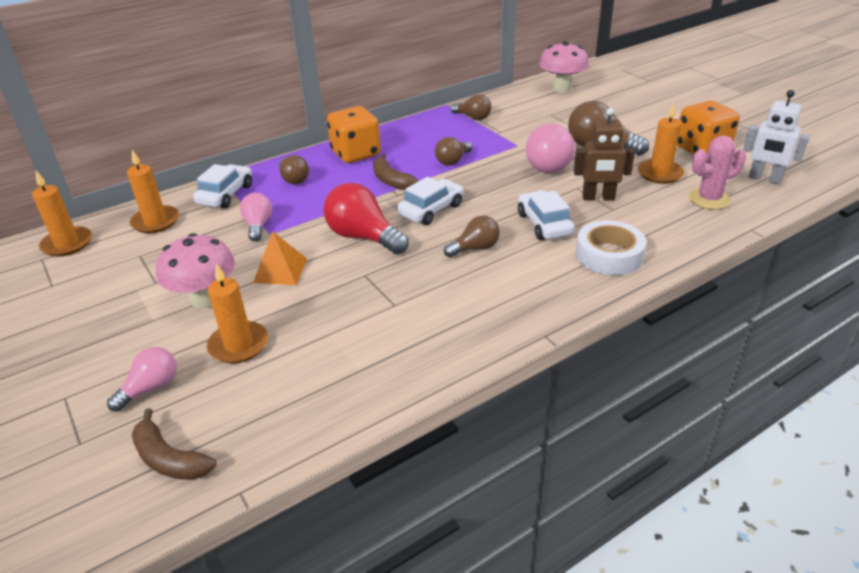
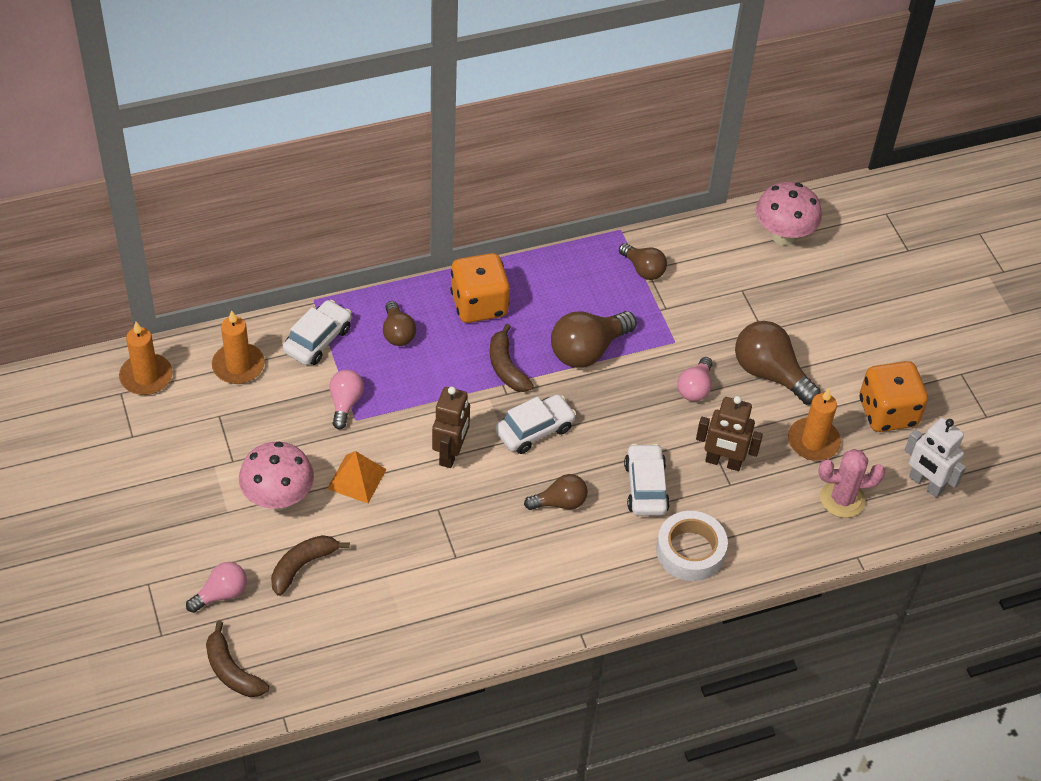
camera: 10 degrees right, 15 degrees up
(238, 345) = (302, 566): orange candle -> brown banana
(363, 237) = (451, 453): red light bulb -> brown robot
(453, 161) = (588, 350): brown light bulb -> brown light bulb, size x1.67
(548, 164) = (695, 388): pink light bulb -> pink light bulb, size x0.60

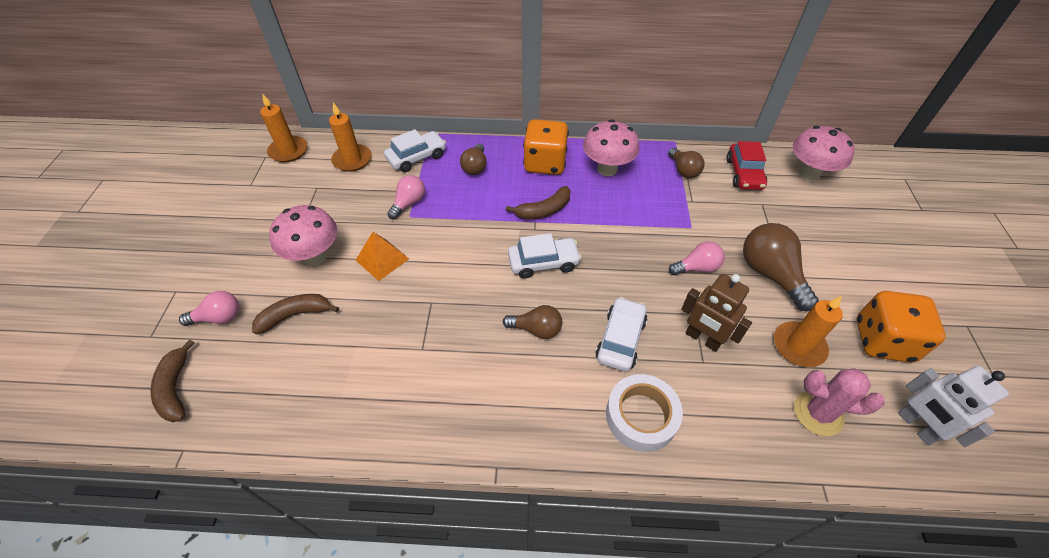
camera: 25 degrees right, 0 degrees up
(451, 453) = (466, 261): brown robot -> none
(506, 367) = (544, 210): brown banana -> brown banana turned 120 degrees counterclockwise
(555, 292) = (607, 169): none -> pink mushroom
(588, 350) = (615, 215): brown light bulb -> none
(695, 388) = (696, 268): pink light bulb -> pink light bulb turned 150 degrees counterclockwise
(712, 255) = (744, 174): none -> red car

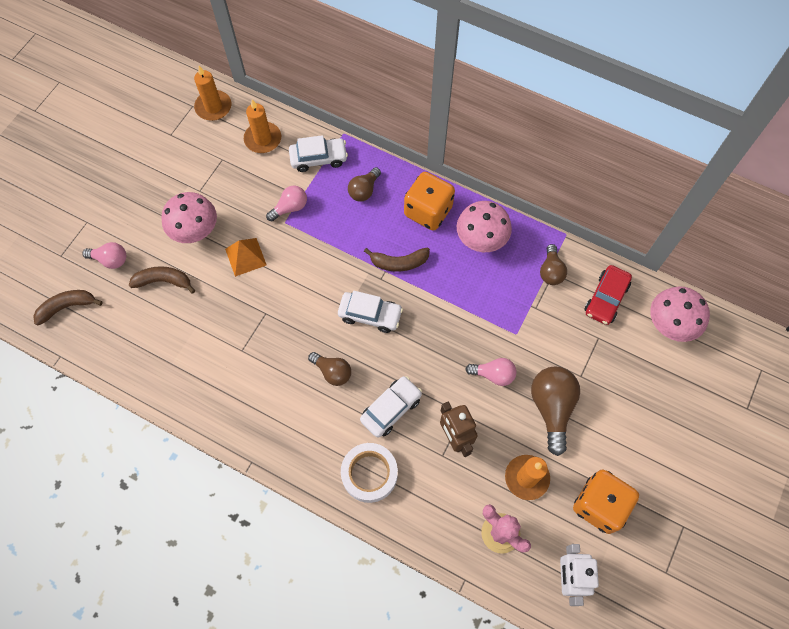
camera: 25 degrees right, 15 degrees up
(175, 388) = (67, 307): brown banana -> brown banana turned 60 degrees clockwise

